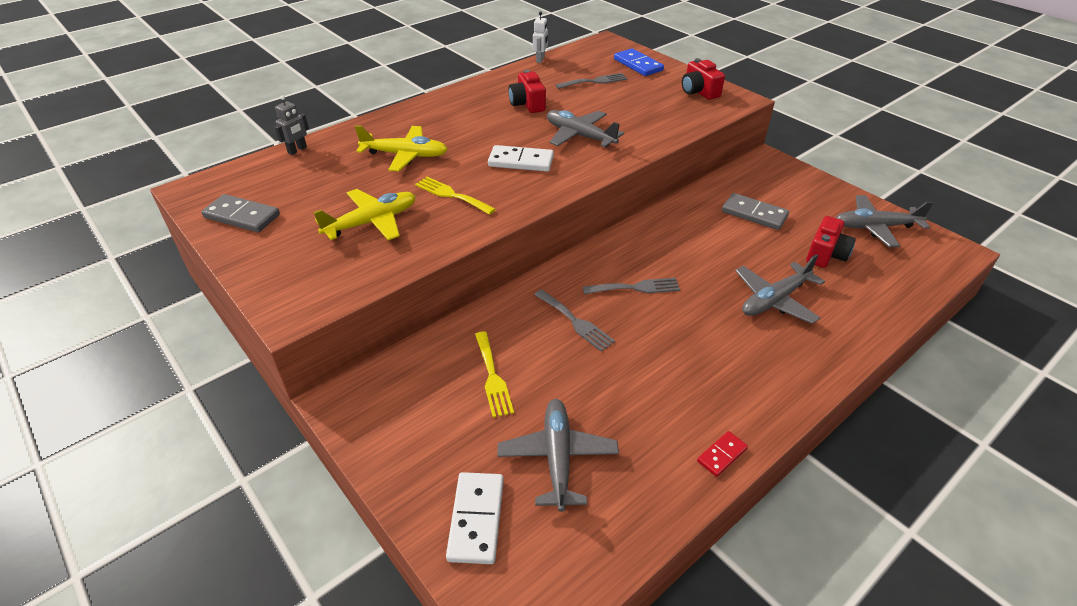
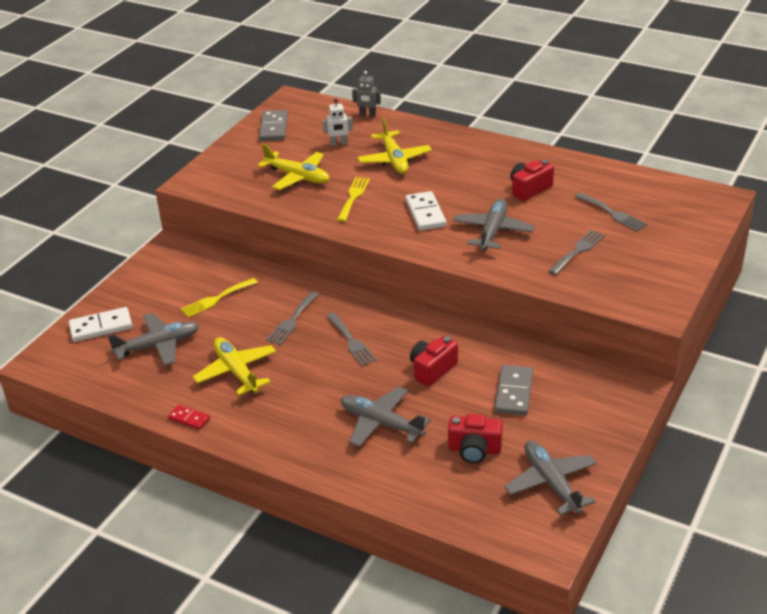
camera: 70 degrees right, 5 degrees down
(540, 59) = (631, 171): white robot -> white robot (339, 144)
(638, 65) = (680, 230): blue domino -> none
(638, 107) = (578, 251): none -> grey fork
(647, 390) = (236, 371): none -> yellow plane
(699, 92) = (651, 281): red camera -> red camera (432, 370)

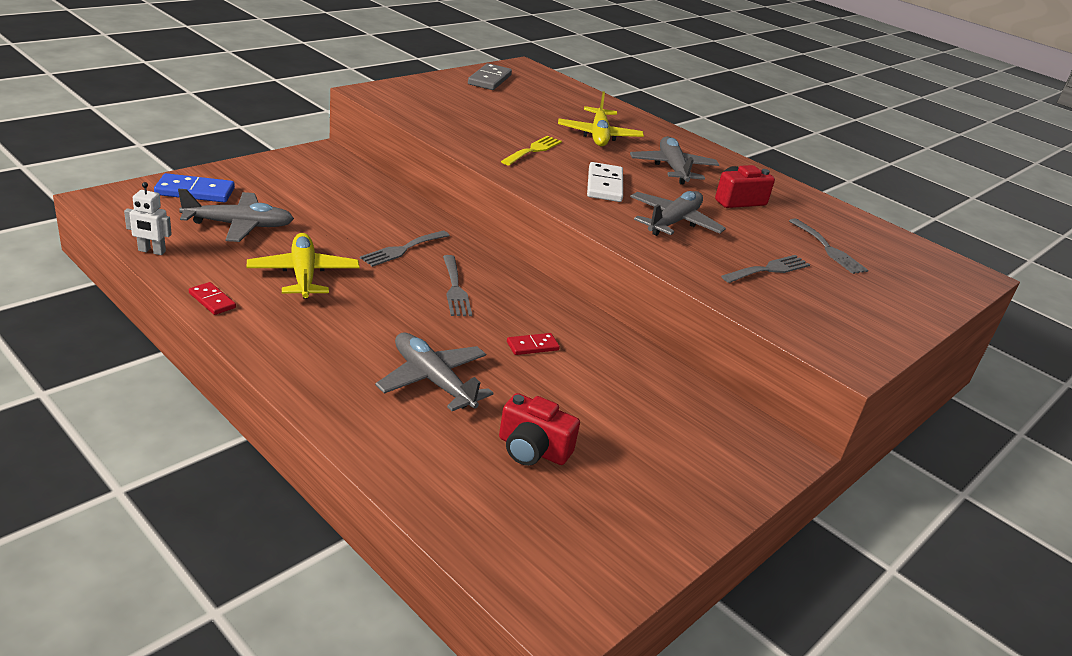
camera: 10 degrees right, 5 degrees down
(101, 327) = (195, 191): white domino -> blue domino
(216, 299) = (336, 206): yellow fork -> none
(297, 177) = (485, 119): yellow plane -> none
(339, 144) = (548, 108): white robot -> white robot (151, 251)
(367, 115) = (594, 97): grey robot -> none
(432, 370) = (532, 346): red camera -> red domino
(513, 392) = (620, 403): grey domino -> none
(551, 483) = (614, 526): grey plane -> grey plane (673, 168)

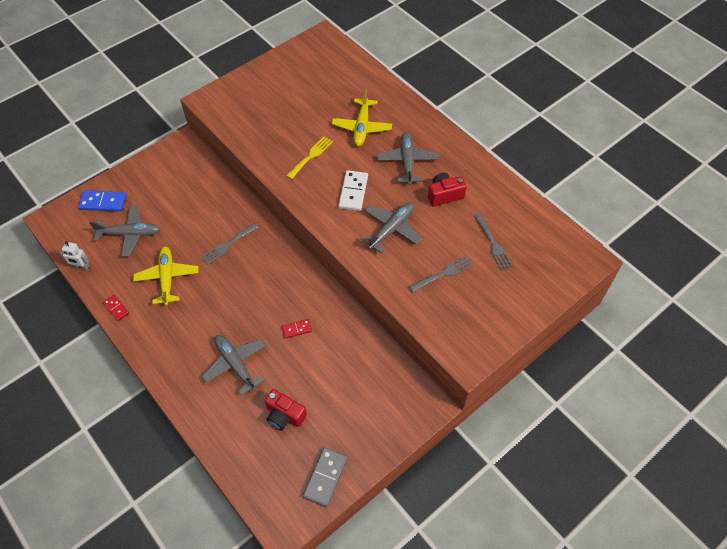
camera: 10 degrees right, 25 degrees up
(455, 289) = (256, 280): grey fork -> none
(489, 80) = (294, 63): grey domino -> grey domino (325, 477)

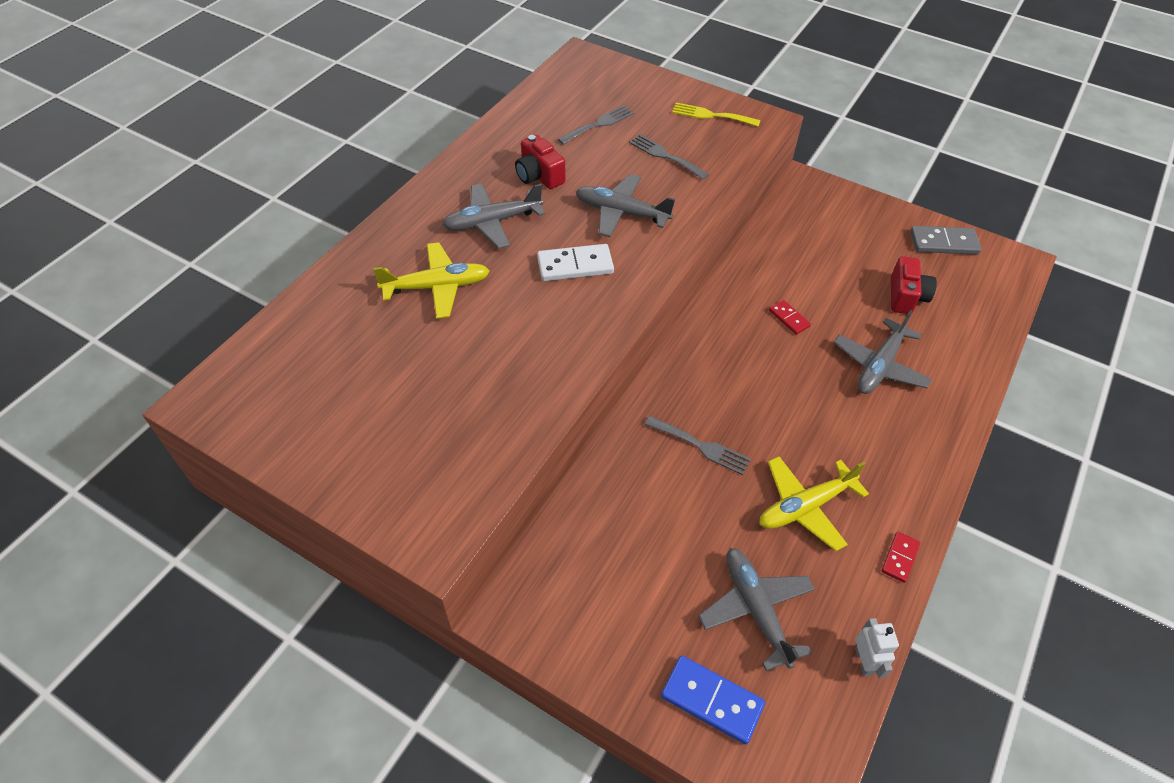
camera: 110 degrees left, 5 degrees down
(103, 202) = (711, 700): blue domino -> blue domino turned 45 degrees counterclockwise
(311, 156) = (522, 333): yellow fork -> yellow fork (711, 115)

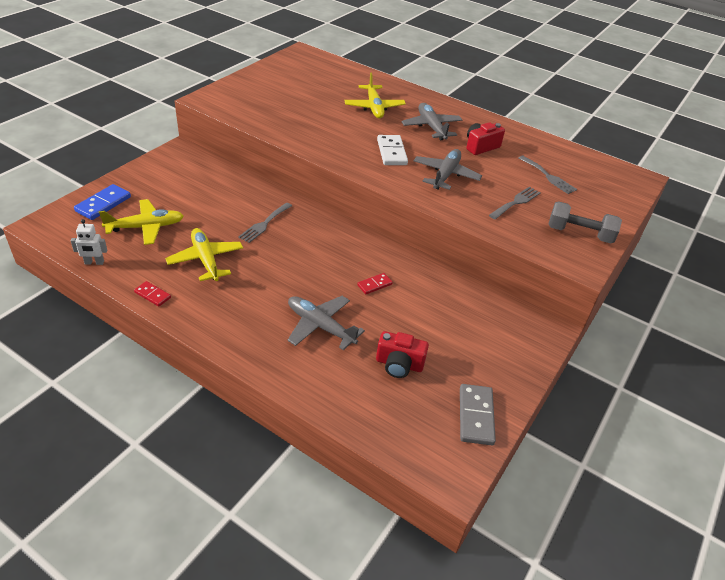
camera: 90 degrees right, 10 degrees down
(711, 115) = (579, 234): yellow fork -> grey dumbbell
(755, 609) = (146, 227): grey plane -> yellow plane

